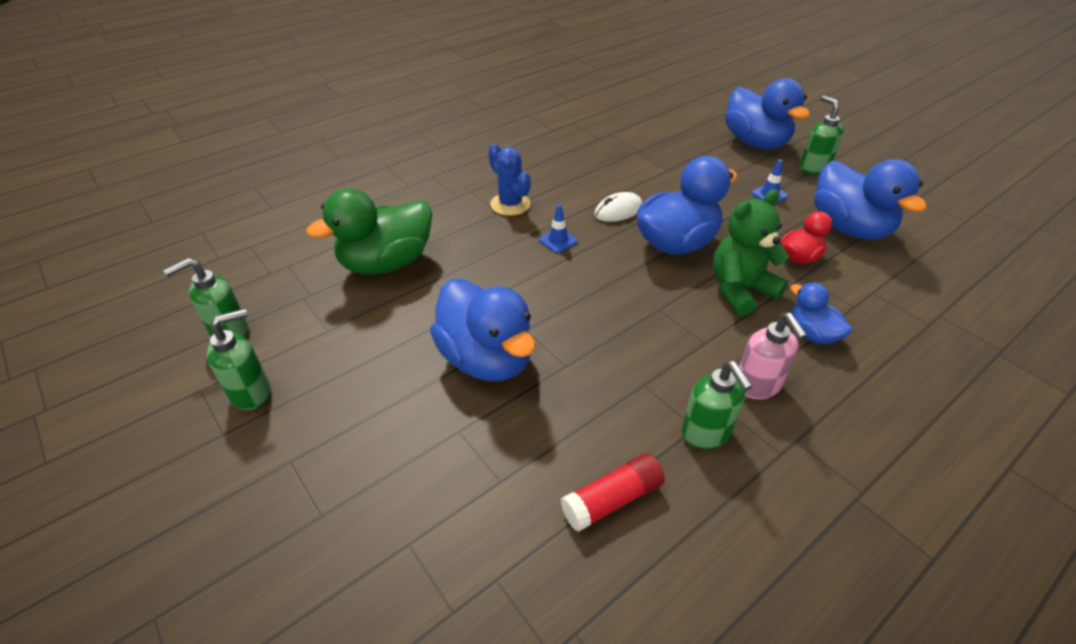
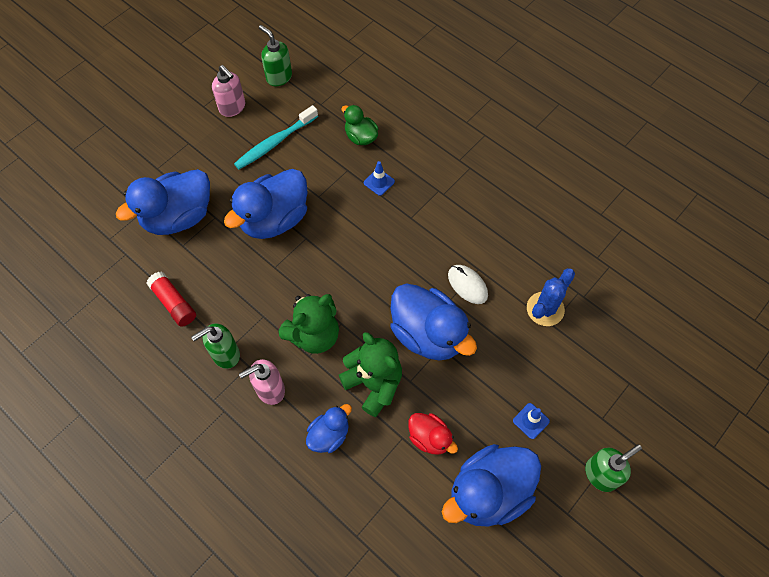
camera: 80 degrees right, 20 degrees up
(252, 393) = (232, 107): green soap dispenser -> pink soap dispenser
(350, 346) = (275, 142): none -> turquoise toothbrush
(387, 263) = (360, 137): green duck -> green duck, size x0.53
(510, 204) = (456, 200): blue cactus -> blue cactus (545, 309)
(558, 240) = (412, 243): blue traffic cone -> blue traffic cone (379, 182)
(675, 334) = (314, 335): none -> green teddy bear
(755, 143) = (640, 415): blue duck -> blue duck (178, 217)

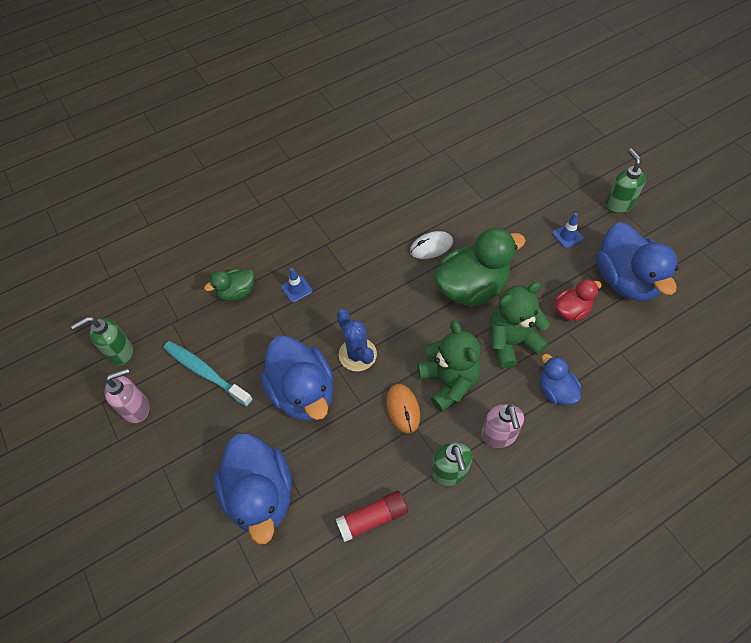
camera: 70 degrees left, 5 degrees down
(275, 142) = (206, 373): turquoise toothbrush -> turquoise toothbrush turned 150 degrees clockwise
(277, 302) = (403, 409): none -> orange mouse
(428, 334) = (472, 288): blue duck -> green duck
(545, 309) = (469, 200): blue cactus -> blue cactus (357, 354)

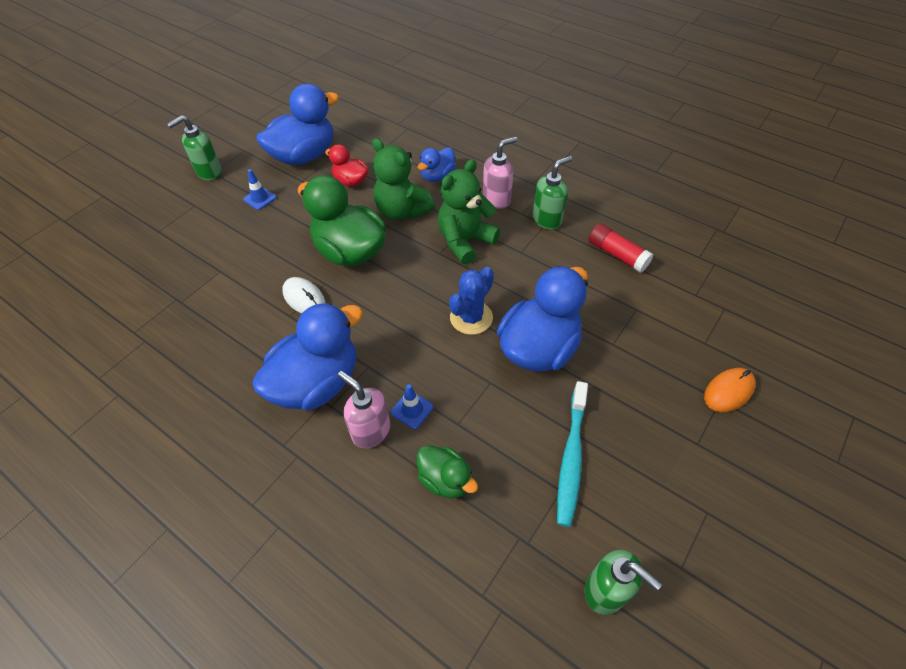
camera: 115 degrees left, 5 degrees down
(137, 408) = (659, 514): pink soap dispenser -> pink soap dispenser (370, 431)
(261, 495) = (657, 340): blue duck -> blue duck (317, 383)
(403, 409) = (509, 264): orange mouse -> orange mouse (728, 391)

